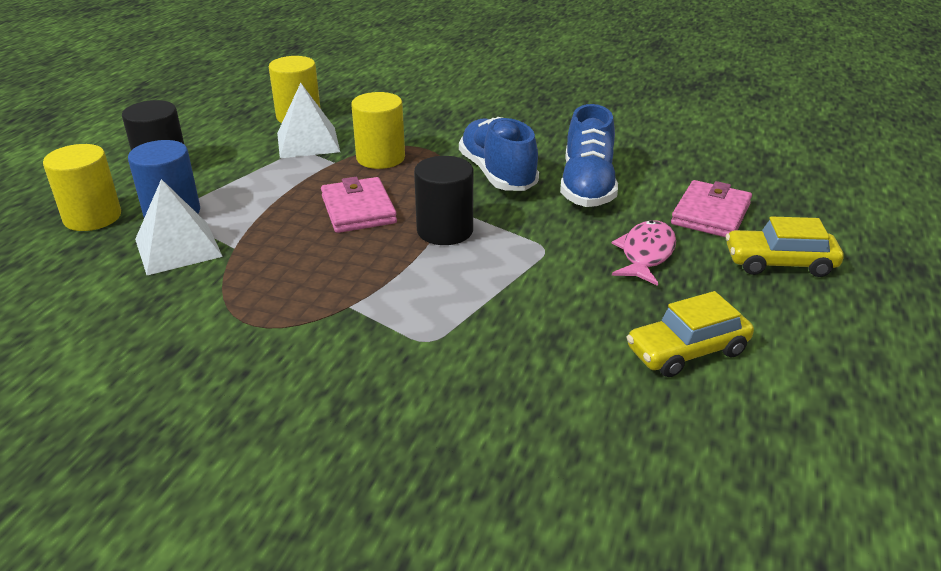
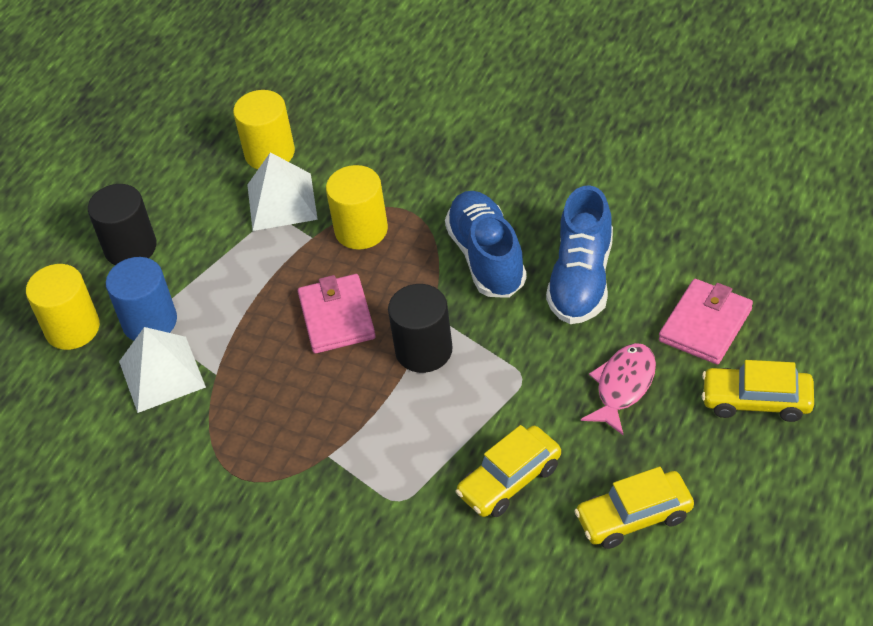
camera: 10 degrees right, 15 degrees up
(546, 323) = (510, 480): none -> yellow car

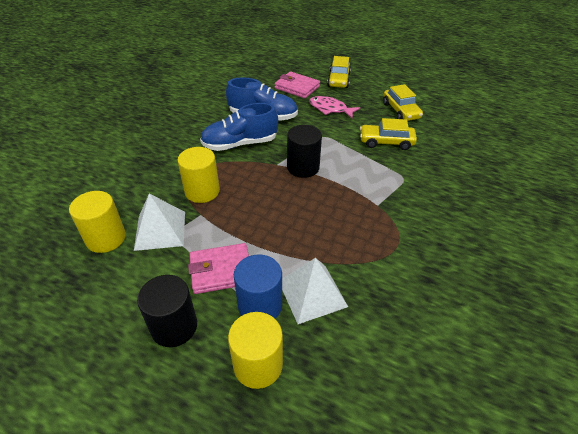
camera: 95 degrees left, 5 degrees down
(337, 317) = (273, 202): pink wallet -> pink wallet (221, 270)
(510, 480) = (386, 142): yellow car -> yellow car turned 135 degrees clockwise

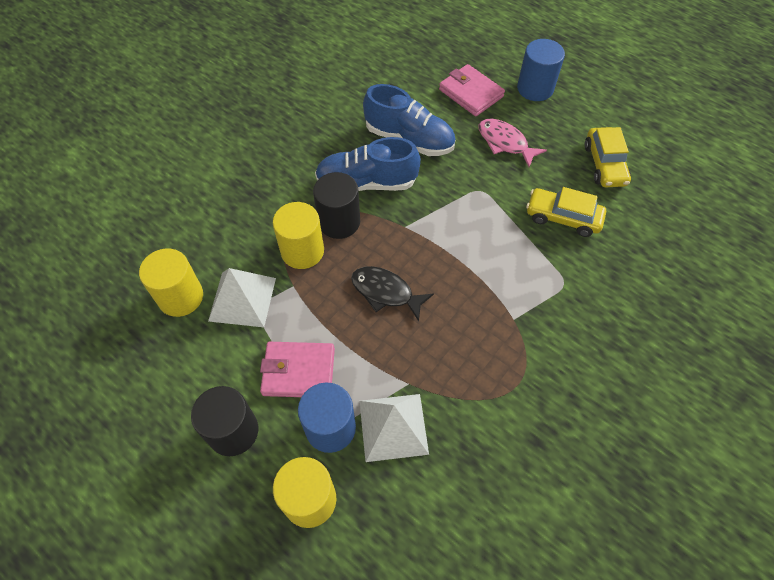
camera: 15 degrees right, 15 degrees up
(275, 205) = (385, 292): none -> black fish
(303, 167) = (437, 239): black cylinder -> black cylinder (339, 222)
(338, 80) = (535, 88): yellow car -> blue cylinder

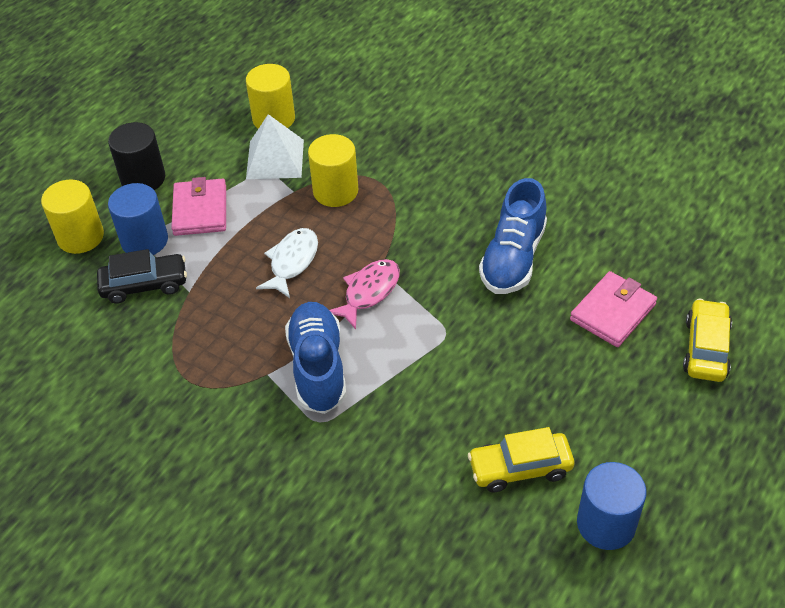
camera: 85 degrees right, 10 degrees down
(339, 222) = (377, 213): black cylinder -> none
(367, 183) = (436, 229): blue shoe -> blue shoe (318, 368)
(385, 292) = (292, 262): black fish -> white fish
(393, 427) = (144, 285): white pyramid -> black car
(505, 143) = (531, 354): pink fish -> pink fish (369, 292)
(535, 88) = (646, 384): blue cylinder -> blue cylinder (606, 524)
(563, 218) = (418, 419): yellow car -> yellow car (705, 348)

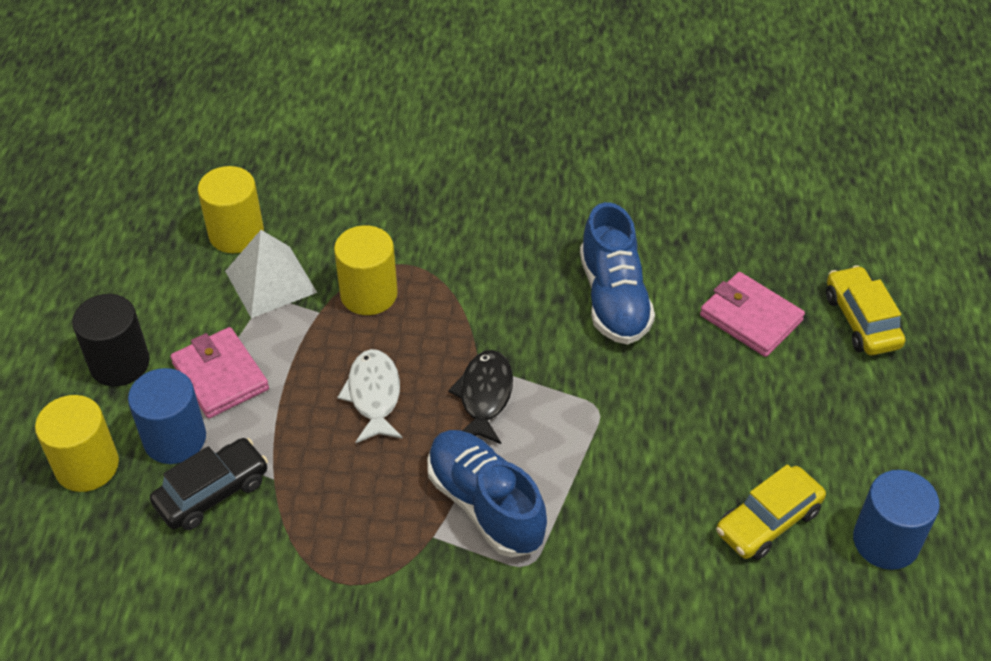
camera: 30 degrees left, 0 degrees up
(369, 292) = (484, 396): pink fish -> black fish
(613, 312) = (750, 318): pink wallet -> pink wallet turned 60 degrees counterclockwise

